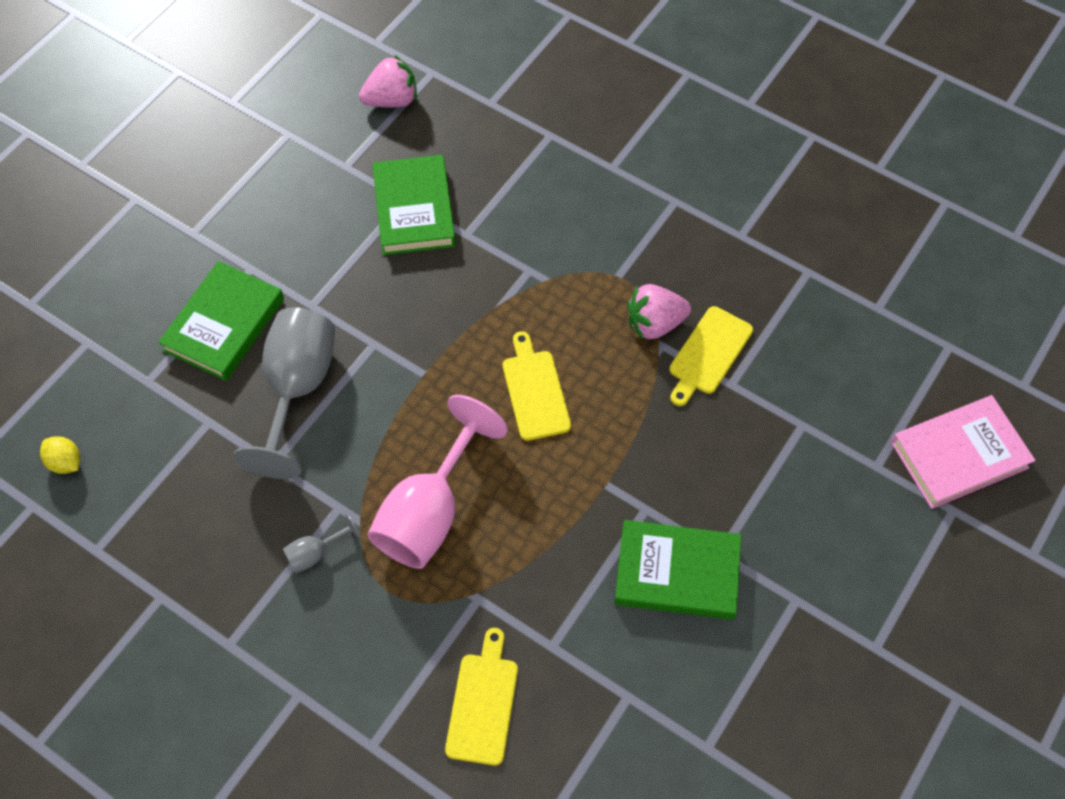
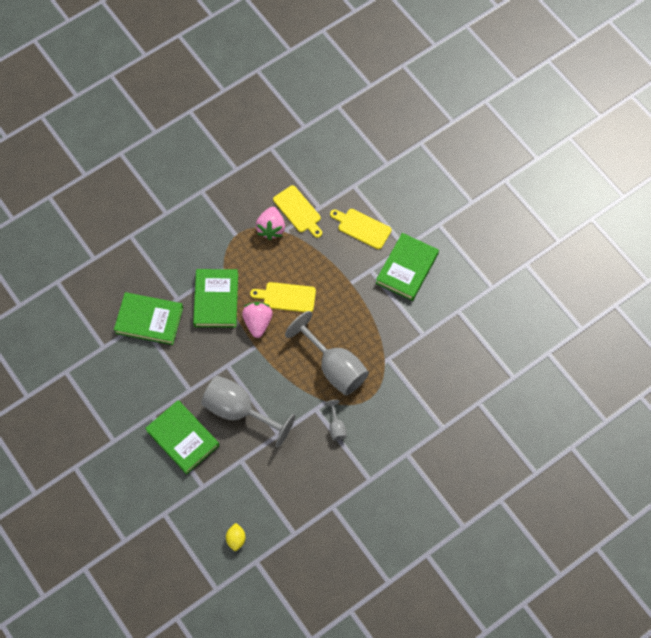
camera: 70 degrees left, 5 degrees up
(65, 462) = (236, 539): yellow lemon -> yellow lemon turned 60 degrees counterclockwise
(392, 100) = (67, 309): pink strawberry -> pink strawberry (258, 323)
(429, 512) = (334, 367): pink goblet -> grey goblet
(483, 703) = (439, 373): yellow cutting board -> yellow cutting board (362, 228)
(487, 288) = (216, 300): none -> green book
(959, 454) = (394, 127): pink book -> none

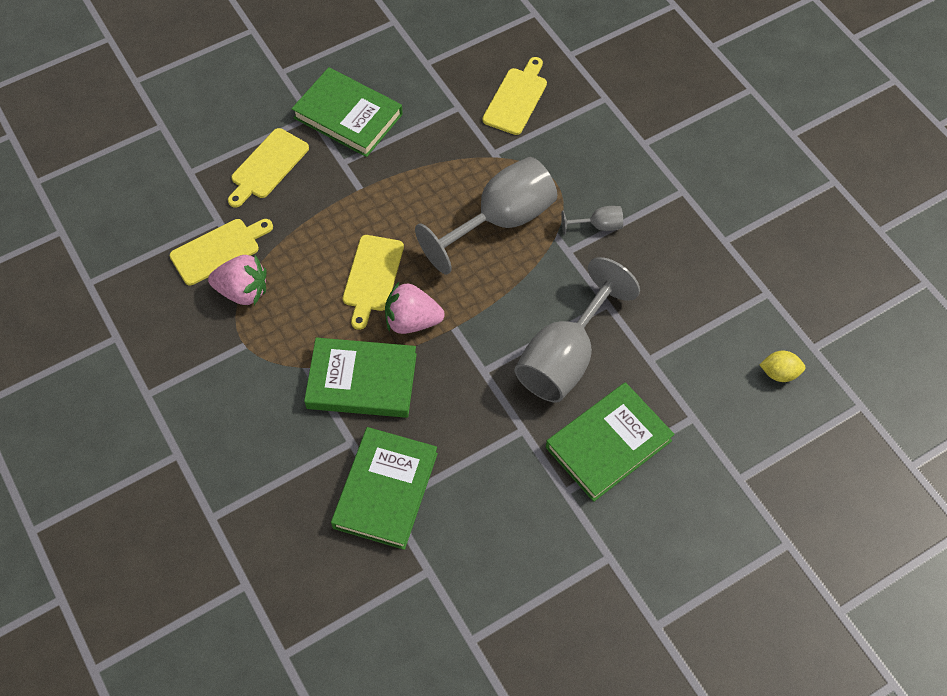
camera: 85 degrees left, 5 degrees down
(434, 370) = (516, 98): none -> yellow cutting board

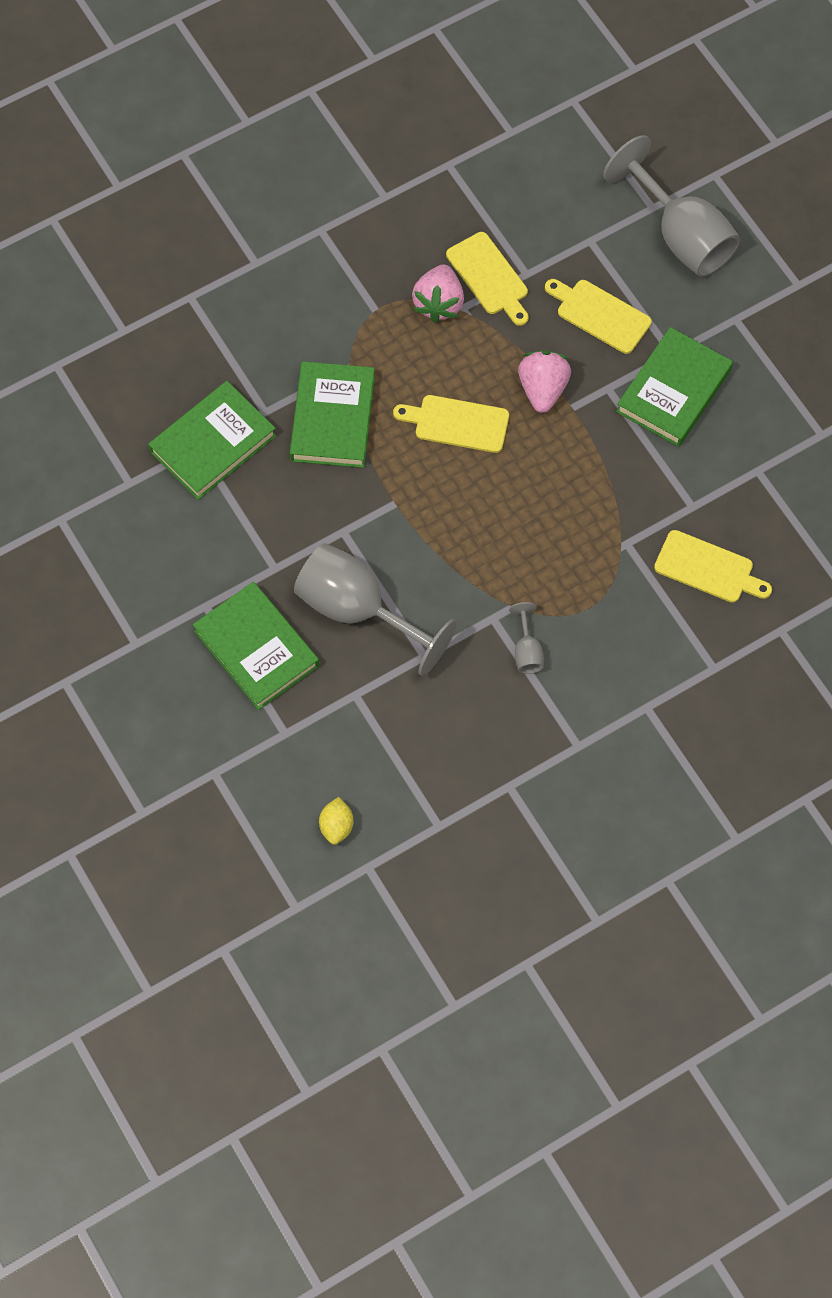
camera: 90 degrees right, 5 degrees up
(385, 490) = (213, 443): green book -> green book turned 60 degrees counterclockwise
(412, 321) = (403, 463): pink strawberry -> pink strawberry (543, 389)
(501, 221) = (532, 550): grey goblet -> grey goblet (681, 236)

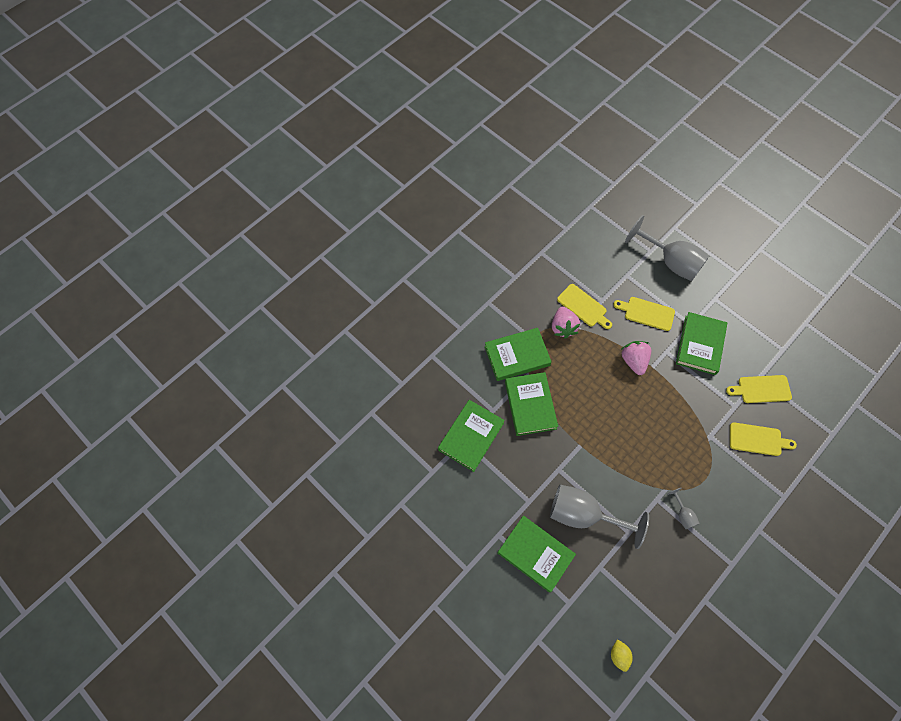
camera: 15 degrees left, 0 degrees up
(339, 332) = (517, 356): none -> green book
(457, 423) = (596, 391): yellow cutting board -> yellow cutting board (761, 389)

